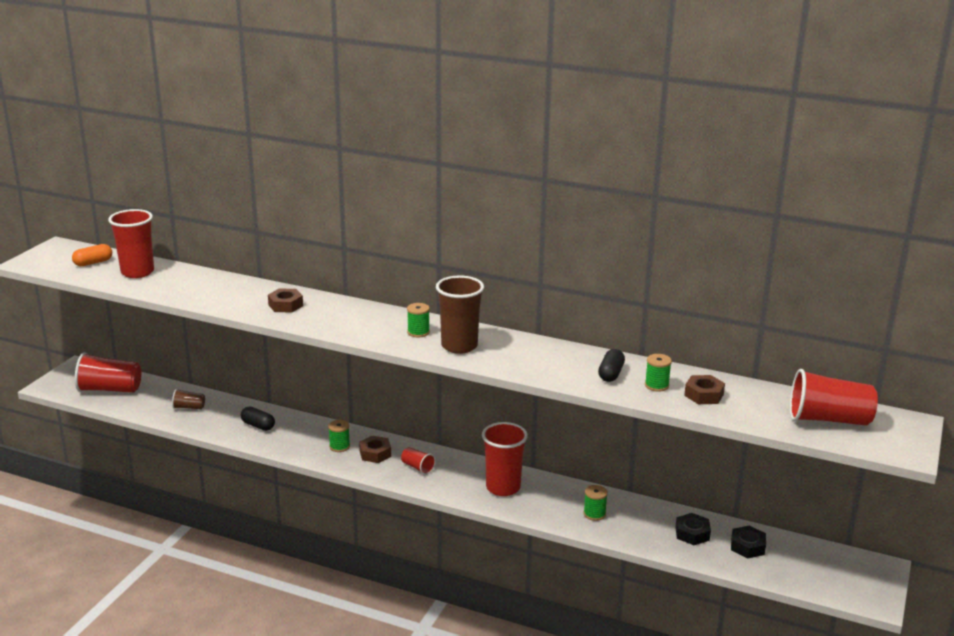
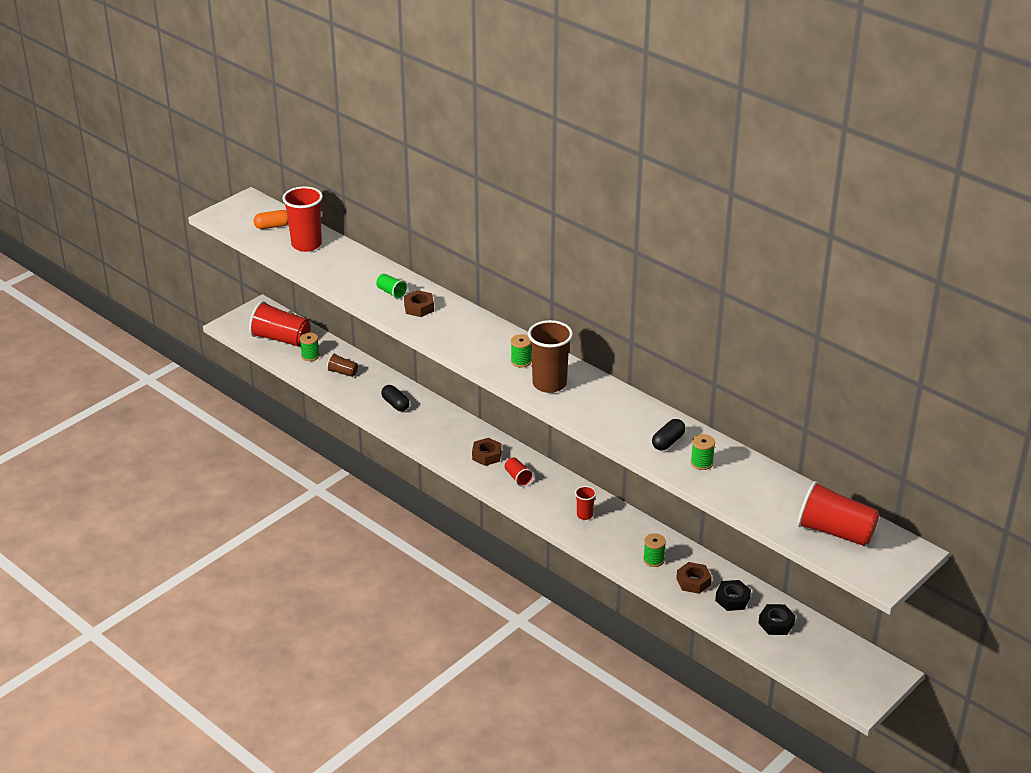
camera: 20 degrees right, 10 degrees up
(250, 297) = (391, 293): none -> green cup
(339, 446) = (458, 441): green spool -> green spool (310, 356)
(503, 487) = (584, 515): red cup -> red cup, size x0.50
(704, 395) = (738, 482): brown nut -> brown nut (693, 581)

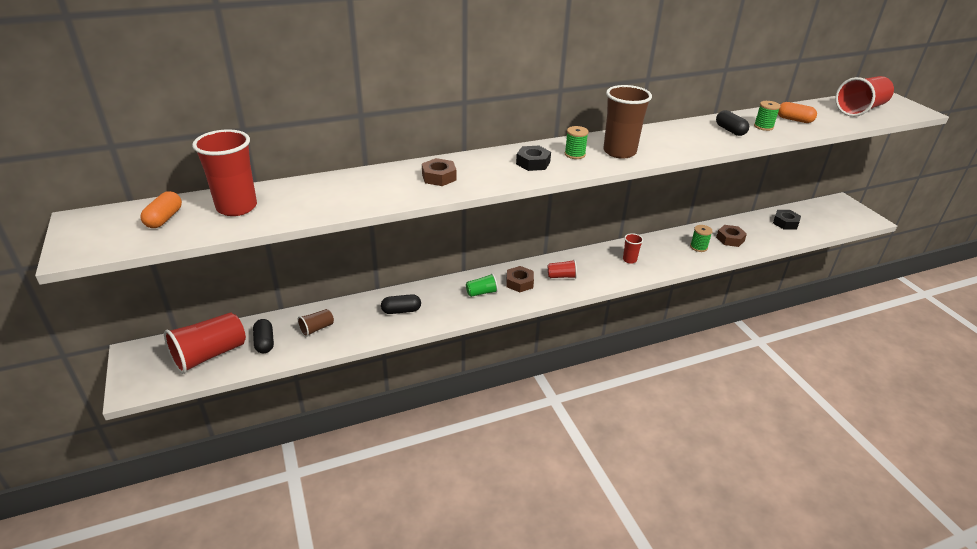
camera: 65 degrees left, 0 degrees up
(310, 356) = (265, 342): green spool -> black capsule
(391, 293) = (396, 184): green cup -> green cup (481, 292)
(732, 599) = (754, 230): black nut -> black nut (533, 163)
(745, 483) = (794, 120): none -> orange capsule

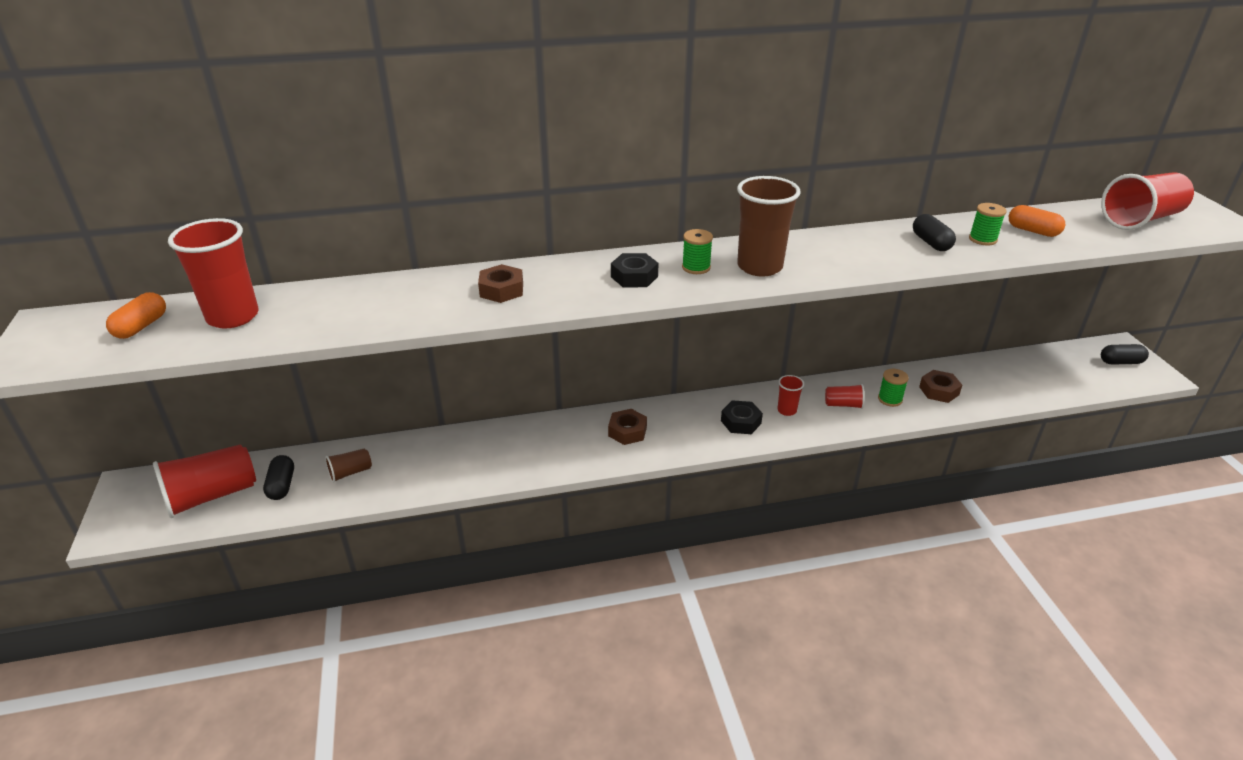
camera: 10 degrees right, 0 degrees up
(401, 310) = (462, 457): black capsule -> black capsule (1120, 362)
(481, 292) = (573, 441): green cup -> none
(561, 276) = (686, 427): red cup -> red cup (843, 405)
(785, 223) = (1027, 372): black nut -> black nut (741, 422)

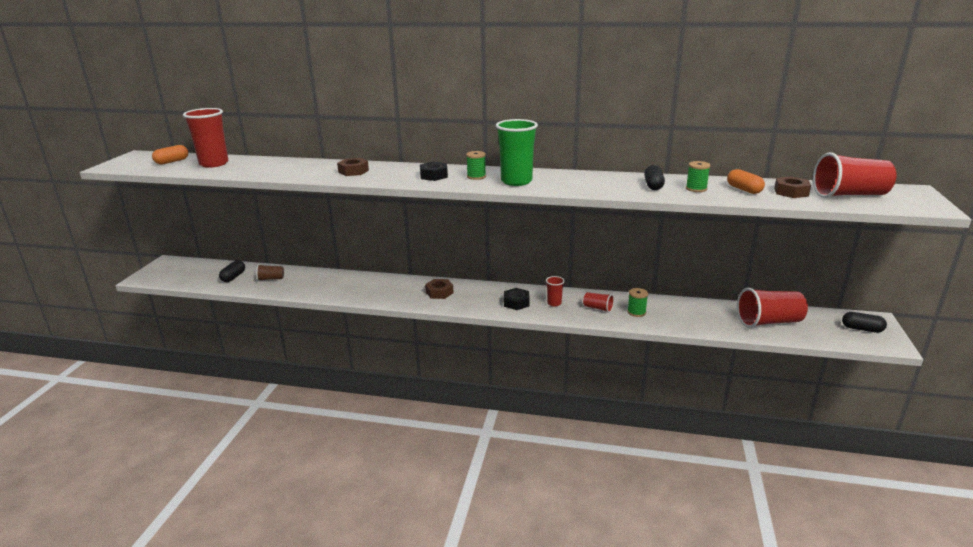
camera: 25 degrees right, 10 degrees down
(212, 496) = (198, 274): red cup -> red cup (769, 322)
(759, 267) = (516, 181): brown cup -> green cup
(939, 391) = (680, 315): brown nut -> brown nut (791, 192)

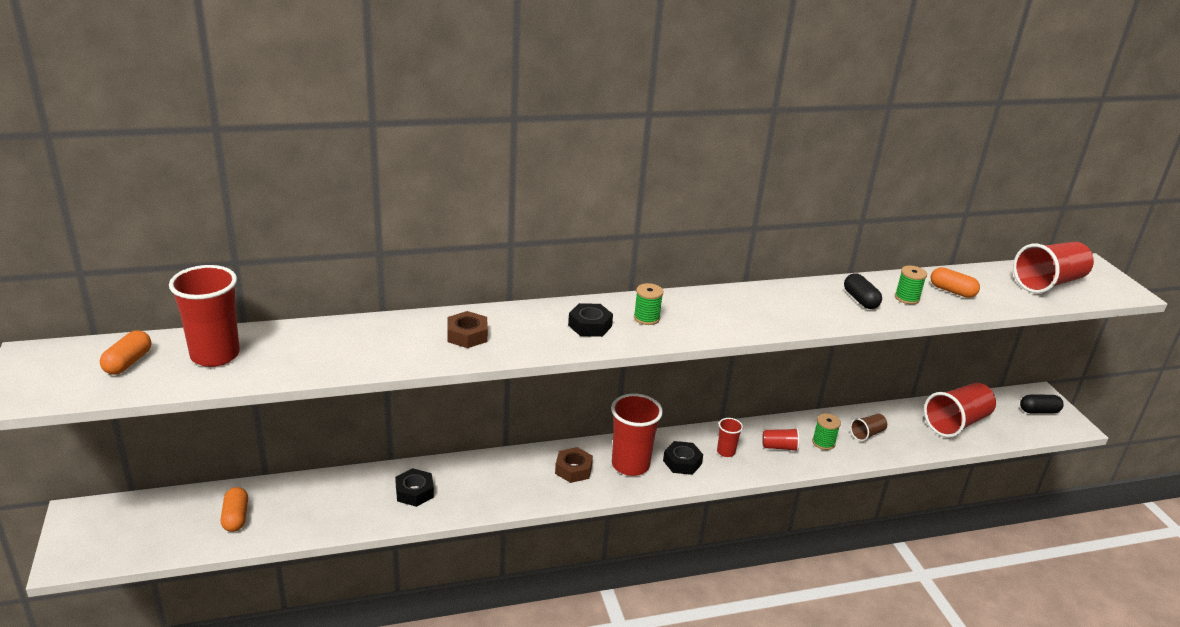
camera: 30 degrees left, 5 degrees up
(233, 277) = (236, 517): black capsule -> orange capsule
(271, 279) = (303, 505): brown cup -> brown cup (867, 434)
(334, 285) = (414, 492): none -> black nut
(479, 297) = (630, 465): none -> red cup
(516, 181) = (705, 319): green cup -> none
(791, 192) = (996, 288): brown nut -> none

